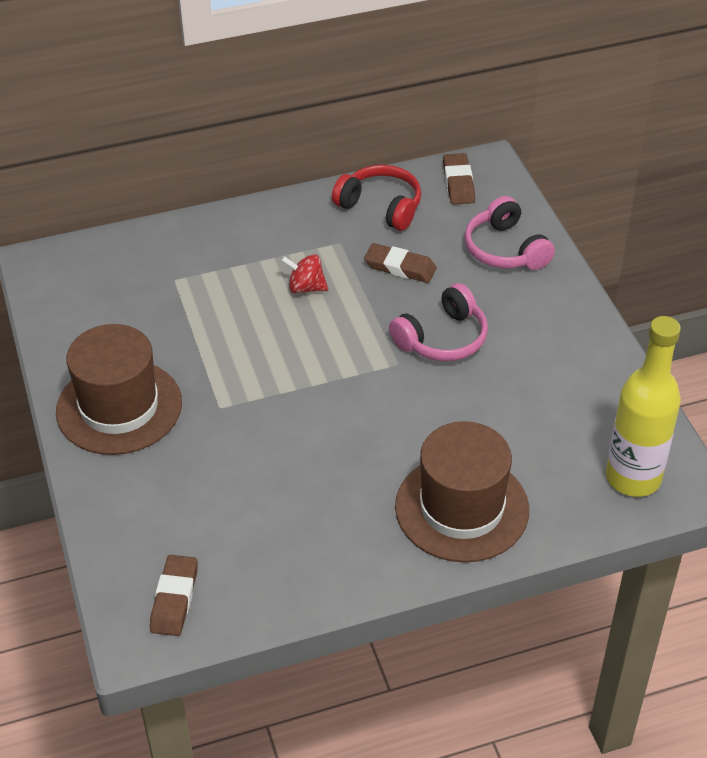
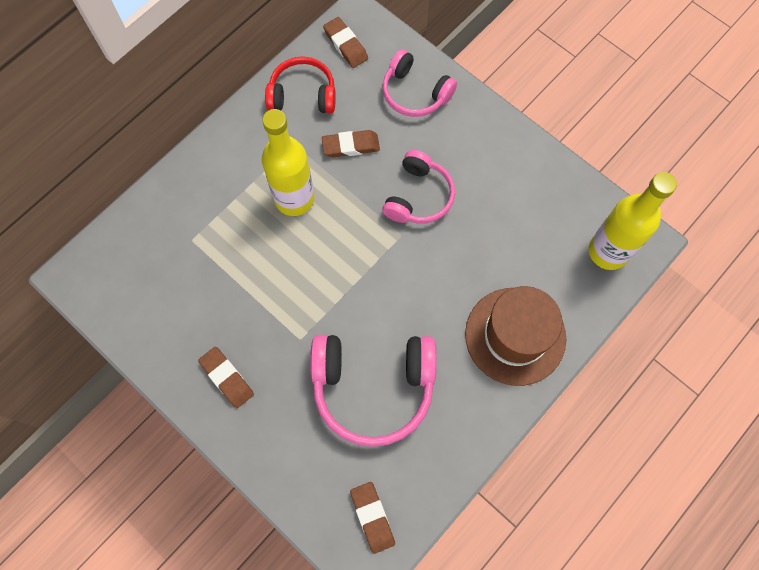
camera: 30 degrees left, 25 degrees up
(119, 407) = (227, 378): brown hat -> brown eraser
(265, 483) = (373, 387): none -> pink headphones
(306, 287) = (294, 199): red spinning top -> yellow bottle

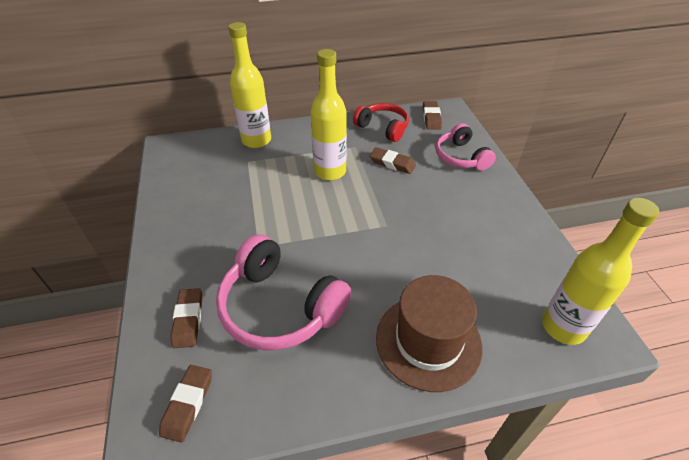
camera: 35 degrees right, 25 degrees down
(173, 203) = (256, 140): none -> yellow bottle
(227, 378) = (189, 241): brown eraser -> brown eraser (188, 320)
(418, 196) = (418, 210): pink headphones -> none

